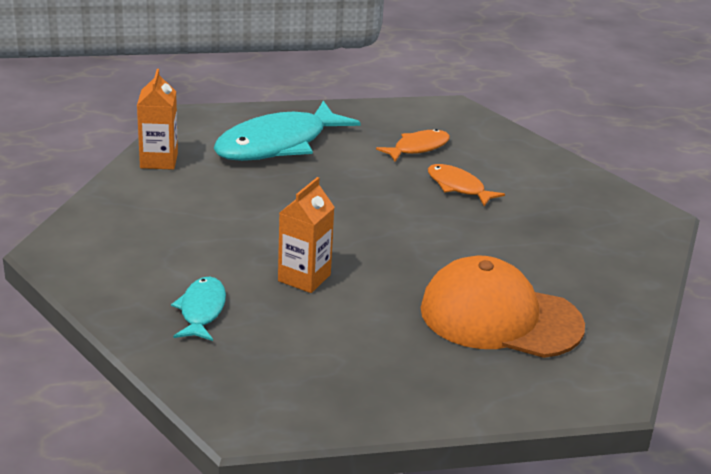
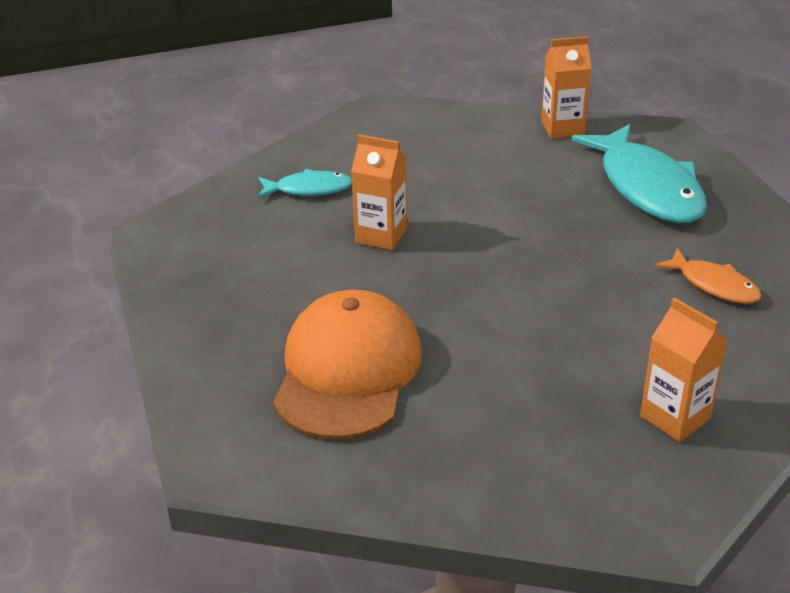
camera: 85 degrees right, 5 degrees up
(277, 144) = (647, 188): turquoise fish -> turquoise fish turned 150 degrees counterclockwise
(458, 187) = (631, 324): orange fish -> none
(560, 192) = (675, 418): none -> orange carton

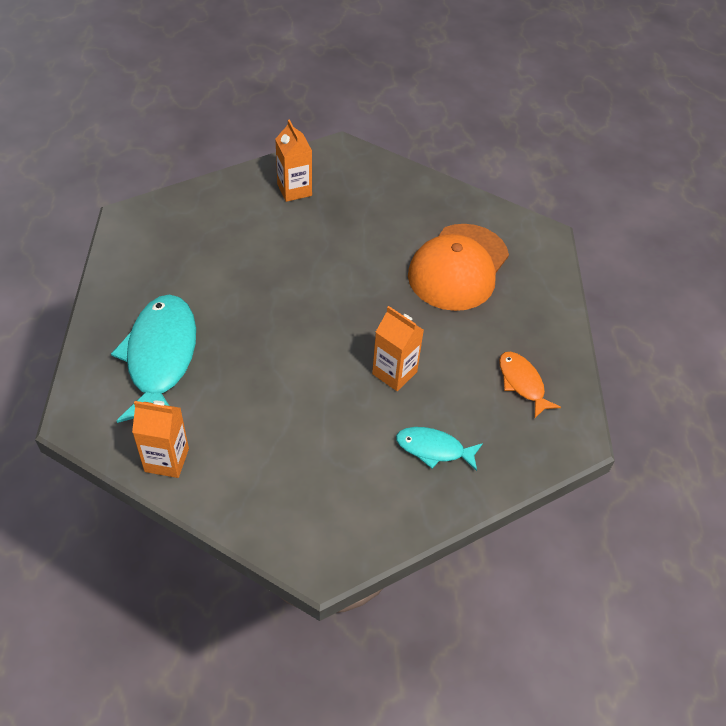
camera: 165 degrees left, 15 degrees up
(714, 285) = (198, 258): orange fish -> orange fish (522, 383)

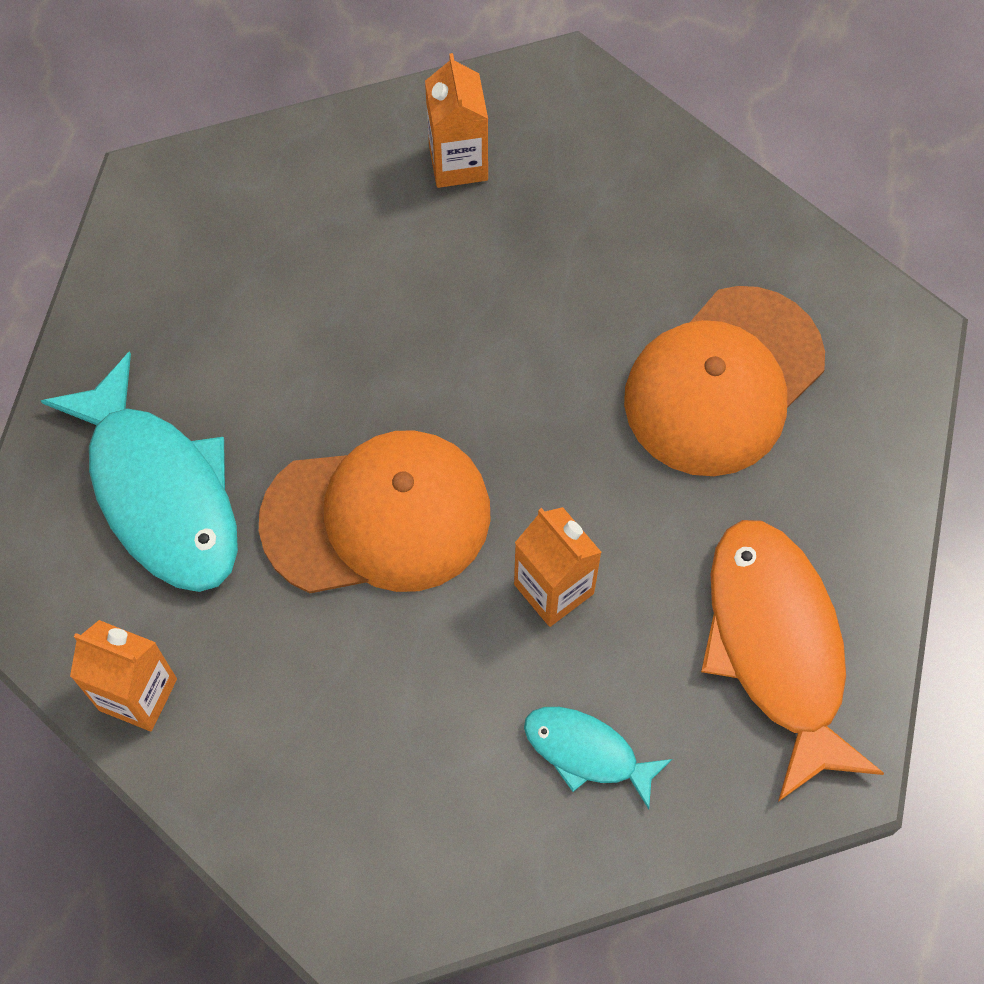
camera: 15 degrees right, 15 degrees up
(161, 358) = (160, 492): turquoise fish -> turquoise fish turned 135 degrees clockwise
(288, 353) = (377, 517): none -> orange cap
(522, 383) = (777, 647): orange fish -> orange fish, size x1.95

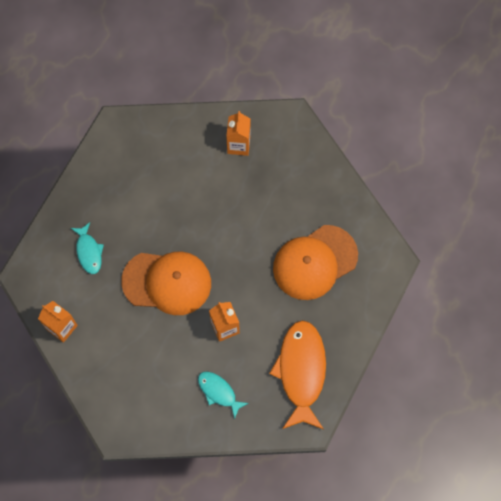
camera: 15 degrees right, 5 degrees up
(160, 492) = (89, 252): turquoise fish -> turquoise fish, size x0.51

